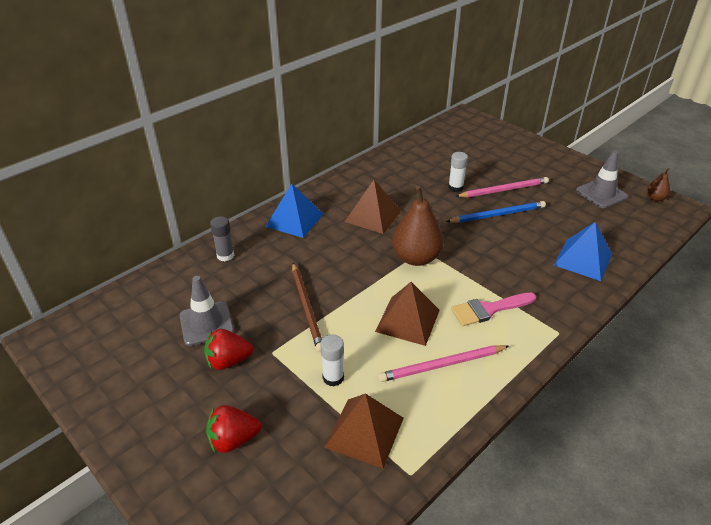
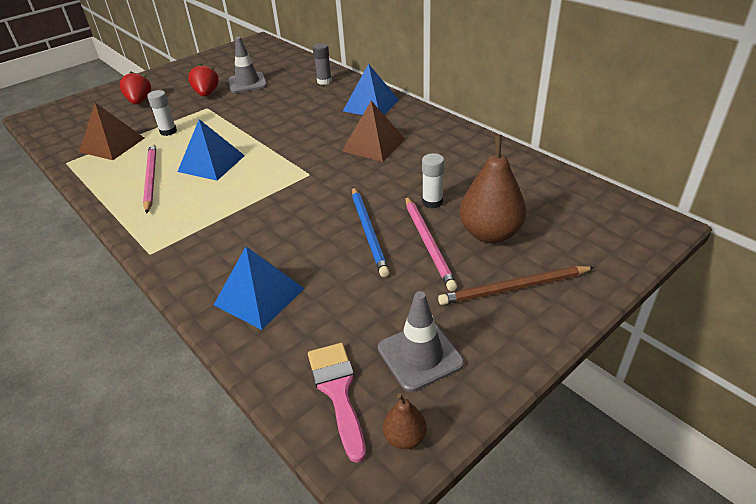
camera: 95 degrees right, 0 degrees up
(307, 308) = (247, 117): brown pencil -> brown pencil (514, 288)
(408, 320) = (211, 163): brown pyramid -> blue pyramid
(416, 258) = (297, 169): brown pear -> brown pear (490, 233)
(488, 309) = (204, 209): pink brush -> pink brush (337, 391)

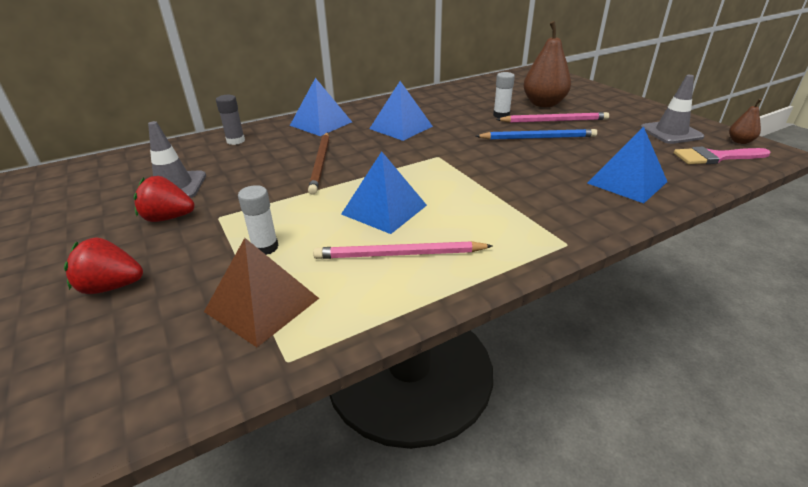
camera: 80 degrees left, 5 degrees down
(374, 145) = (401, 127): brown pyramid -> blue pyramid
(514, 288) = (600, 105): brown pencil -> brown pencil (320, 164)

